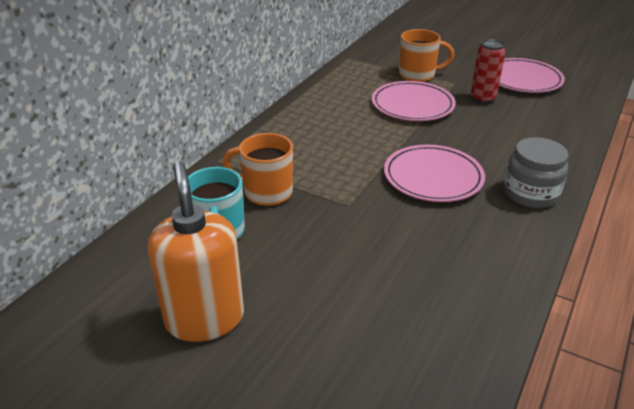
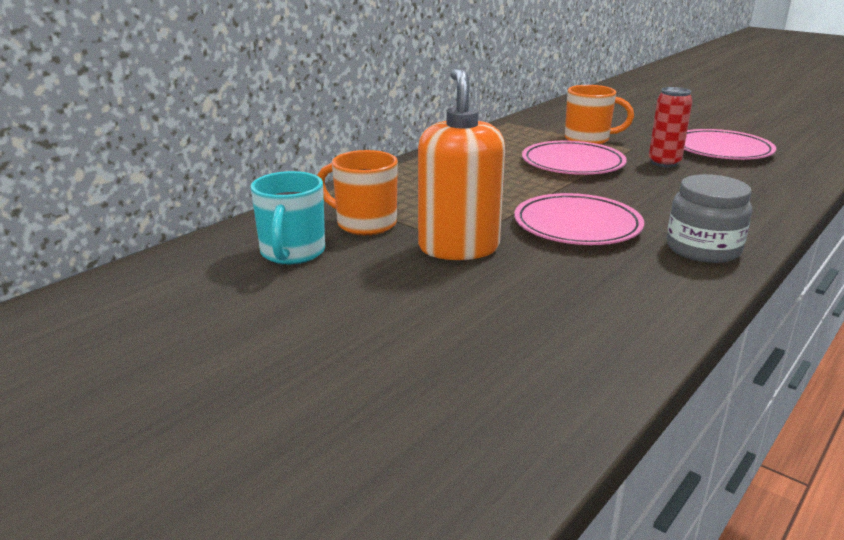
camera: 10 degrees right, 10 degrees down
(205, 318) = (240, 326): orange soap dispenser -> orange soap dispenser (458, 247)

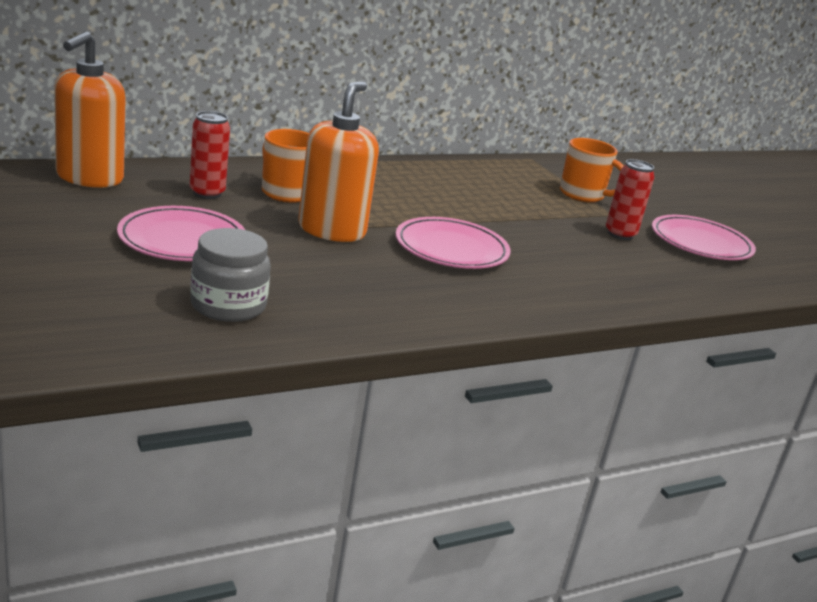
camera: 20 degrees right, 0 degrees up
(145, 283) = (89, 178): none -> orange soap dispenser
(292, 253) = (207, 193): turquoise mug -> red can
(572, 163) = (531, 207): pink plate -> pink plate (182, 240)
(703, 249) = (528, 298): grey jar -> grey jar (228, 305)

